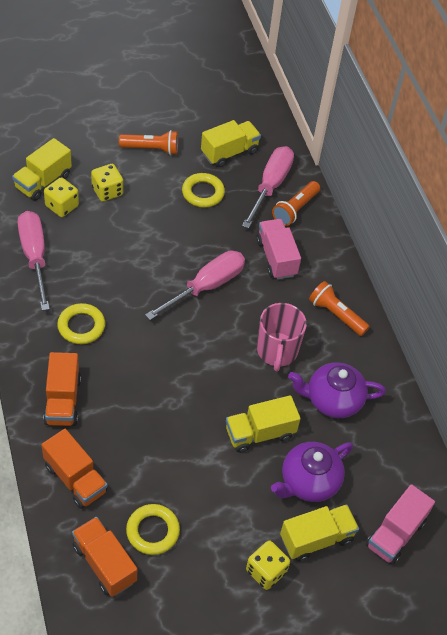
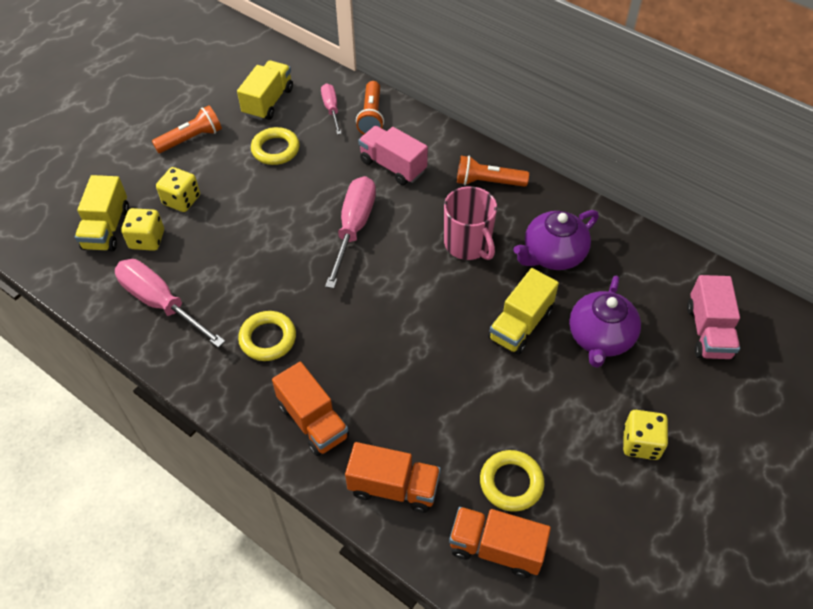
camera: 30 degrees left, 0 degrees up
(270, 186) = (331, 109): pink screwdriver -> pink screwdriver, size x0.57
(316, 539) = (653, 382): yellow truck -> none

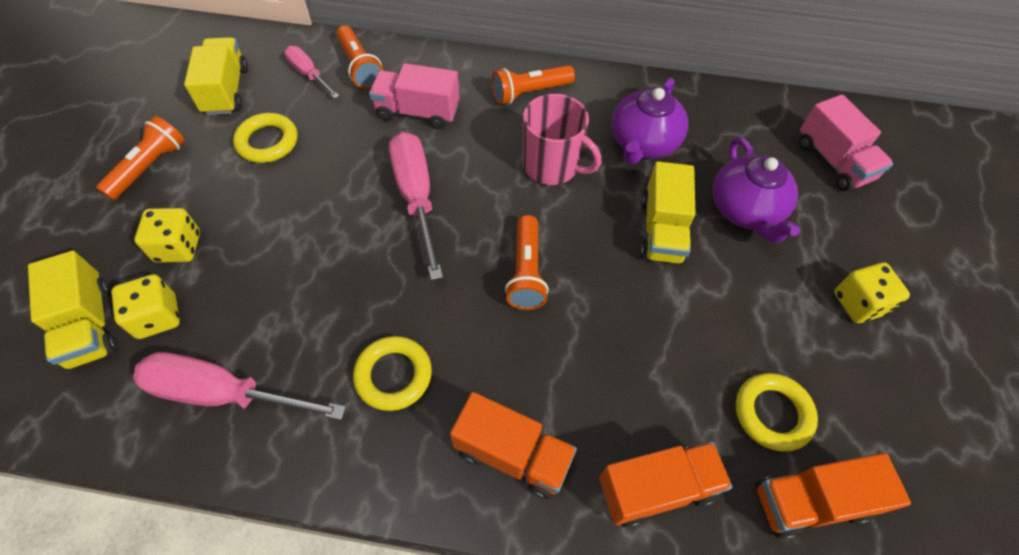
camera: 30 degrees left, 5 degrees up
(398, 311) = (526, 272): none -> orange flashlight

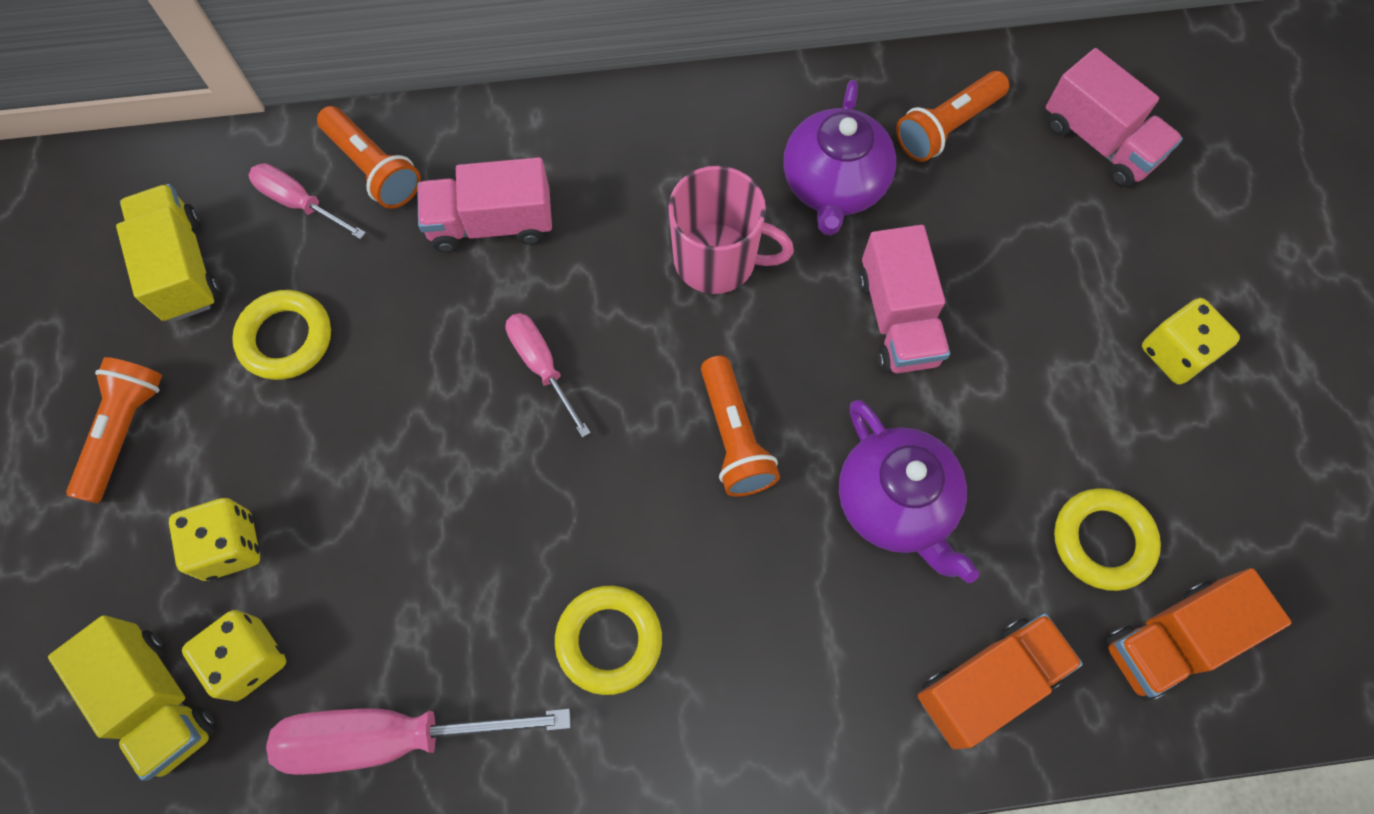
camera: 15 degrees left, 10 degrees up
(416, 197) = (541, 366): pink screwdriver -> pink screwdriver, size x0.57
(512, 454) = (799, 697): orange truck -> none
(529, 93) = (645, 144): orange flashlight -> orange flashlight (946, 127)
(662, 230) = (898, 319): yellow truck -> pink truck
(746, 210) = (1001, 255): purple teapot -> purple teapot (896, 504)

